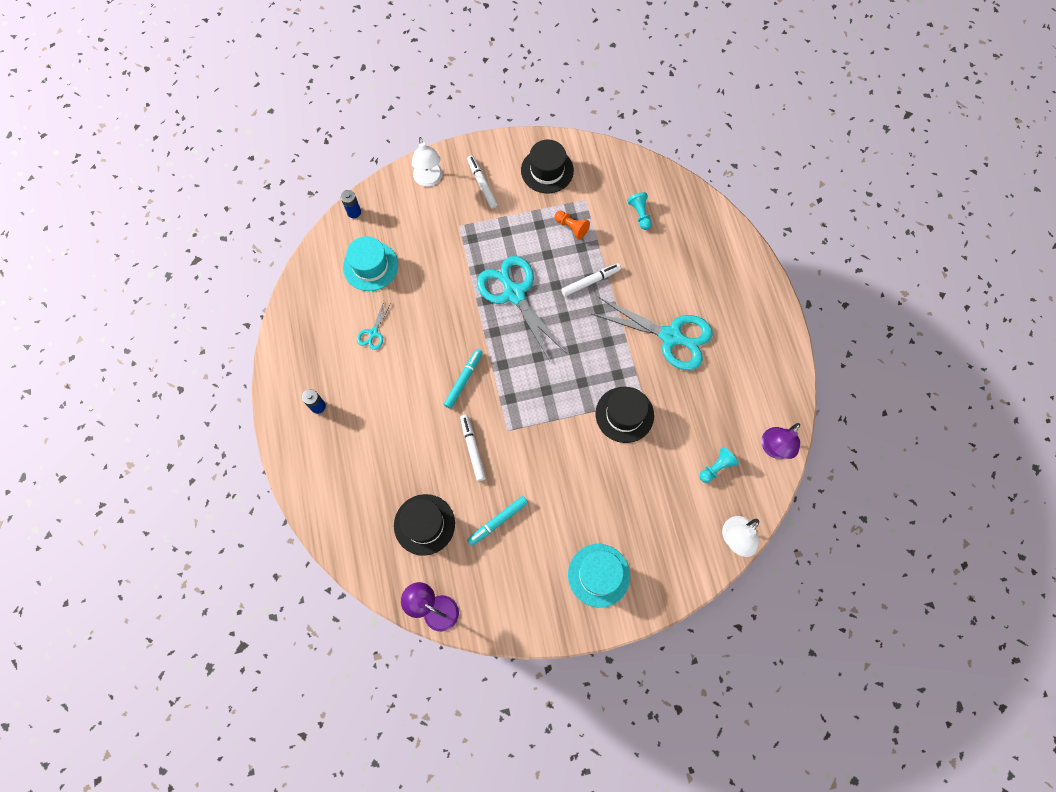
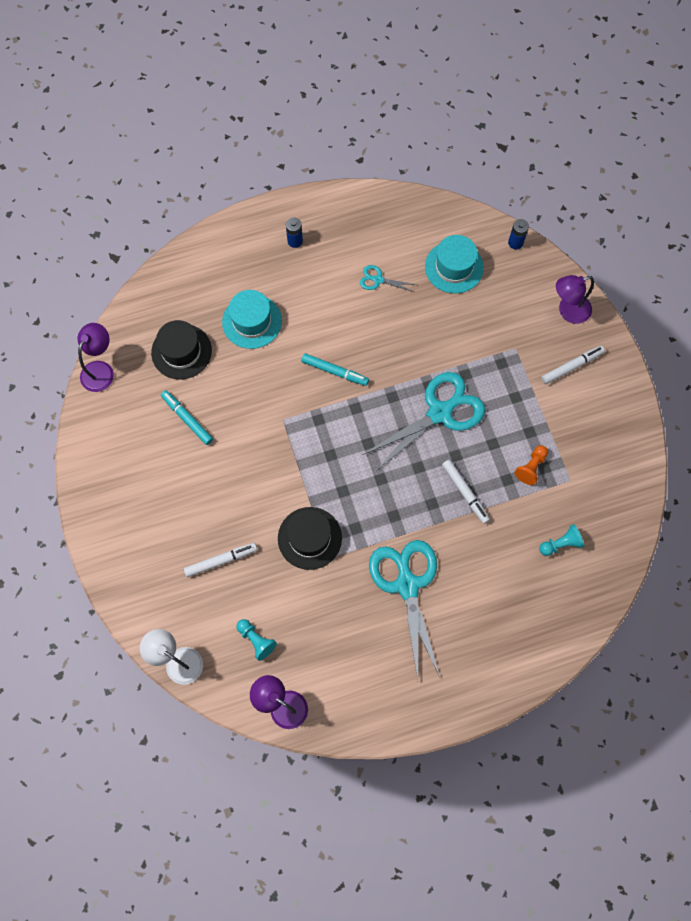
camera: 85 degrees right, 0 degrees up
(429, 179) = (568, 311): white lamp -> purple lamp
(472, 449) = (261, 388): white marker -> white marker (221, 560)
(547, 170) = (602, 435): black hat -> none
(599, 575) = (136, 521): turquoise hat -> turquoise hat (252, 321)
(671, 336) = (407, 585): turquoise scissors -> turquoise scissors turned 150 degrees clockwise

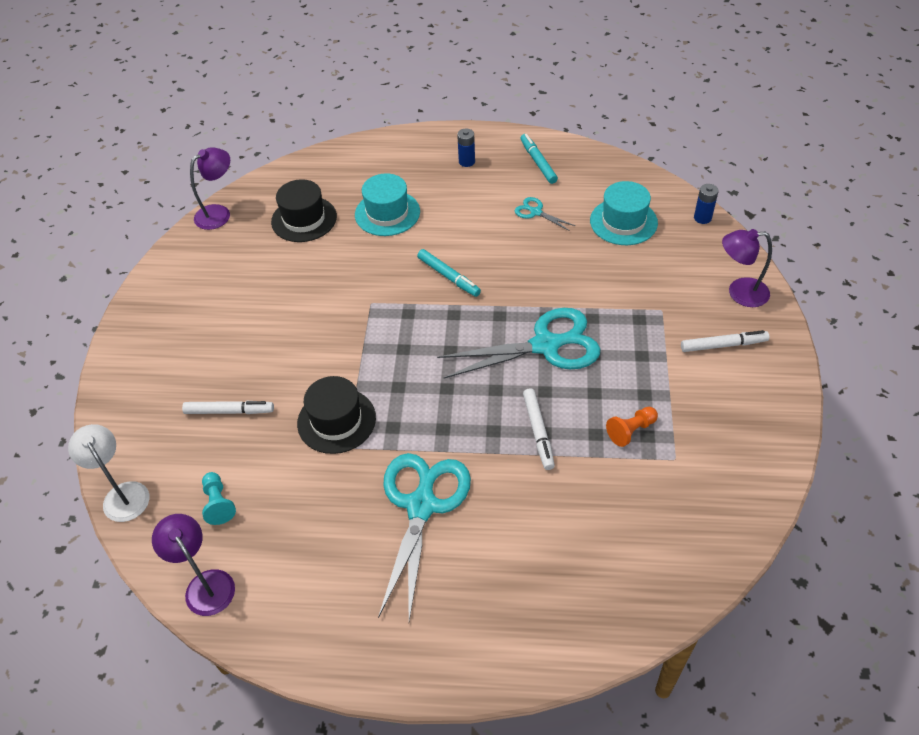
camera: 25 degrees right, 20 degrees down
(187, 419) = (274, 275): turquoise marker -> turquoise marker (538, 162)
(560, 544) = (634, 525): turquoise pawn -> none

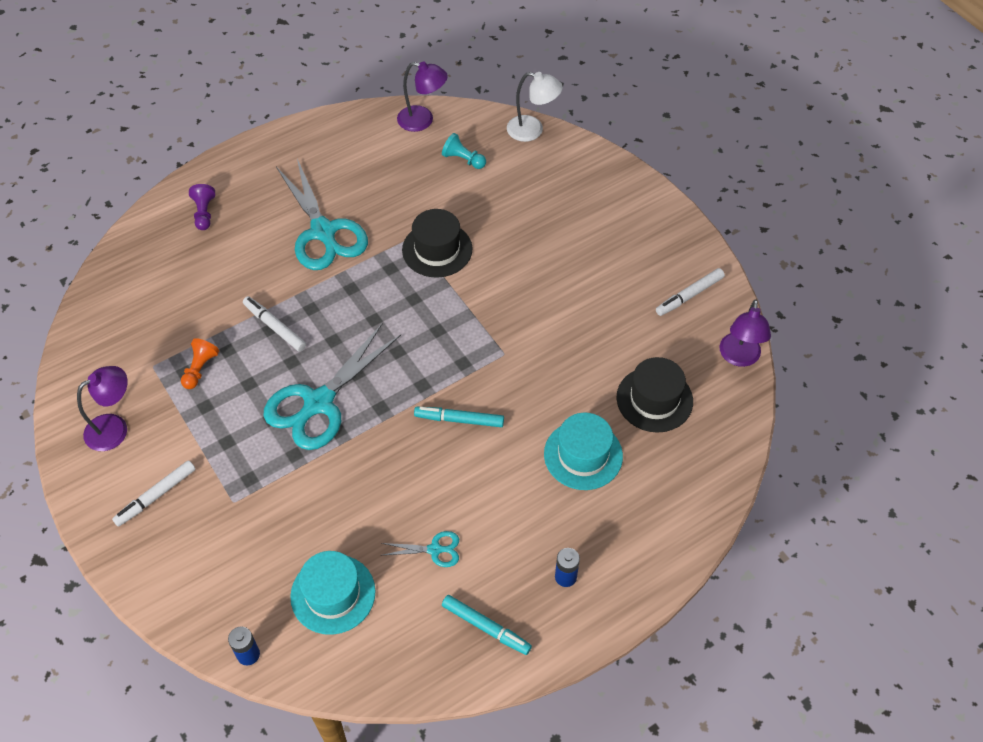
camera: 140 degrees right, 5 degrees up
(229, 411) = (522, 212): white marker -> white marker (689, 295)
(528, 612) = (204, 213): none -> purple pawn
(739, 292) = (164, 569): purple lamp -> purple lamp (114, 427)

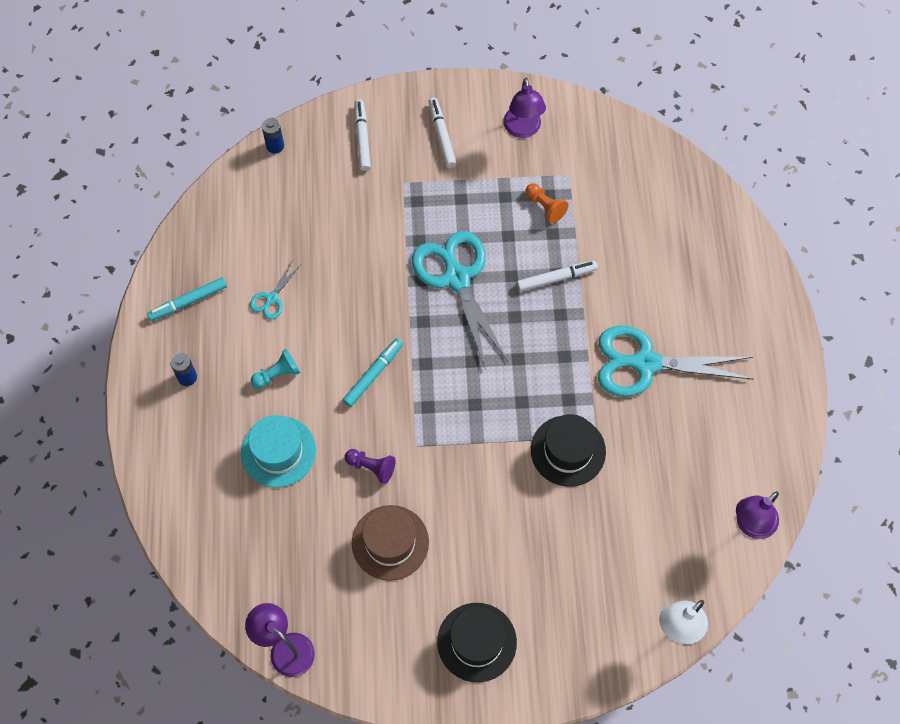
camera: 120 degrees right, 10 degrees up
(204, 213) = (724, 274): purple pawn -> purple pawn (371, 467)
(333, 594) = (283, 216): turquoise hat -> none
(463, 159) = (673, 536): turquoise pawn -> turquoise pawn (277, 374)
(601, 330) = (390, 542): none -> brown hat
(654, 399) = (291, 543): black hat -> black hat (477, 642)
(689, 295) = (378, 649): white marker -> white marker (362, 138)

